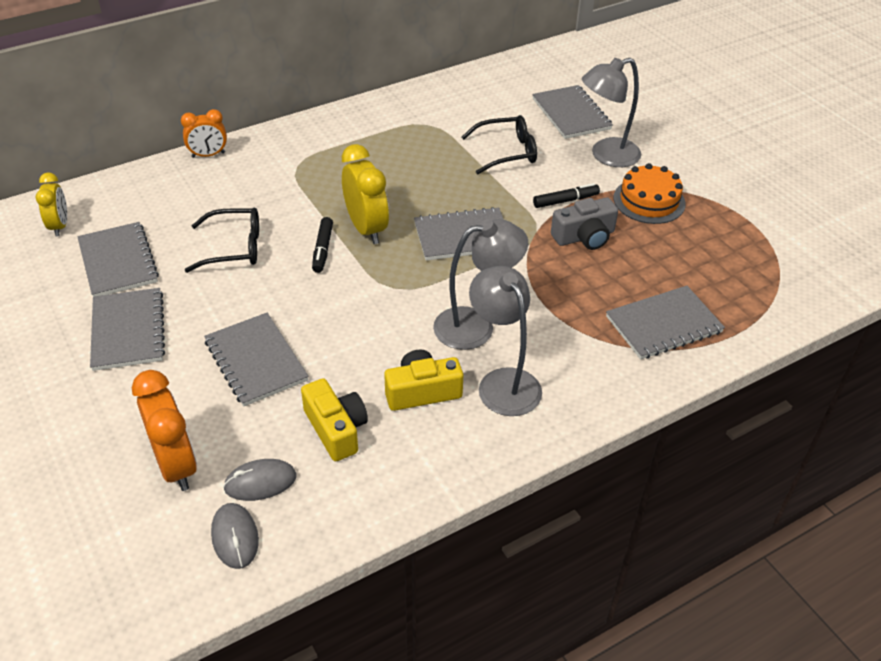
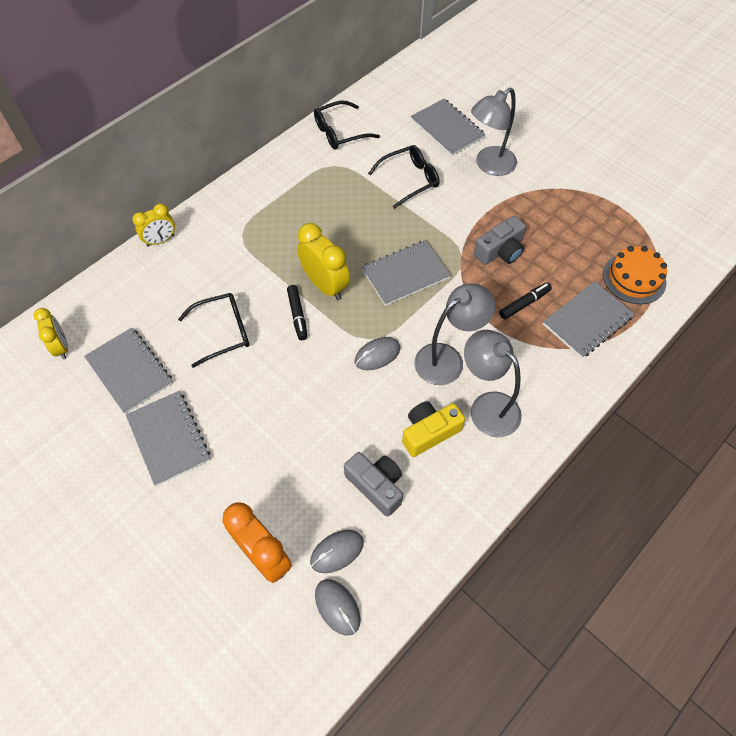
camera: 15 degrees left, 15 degrees up
(208, 155) = (160, 240): orange clock -> yellow clock
(256, 361) = (287, 439): grey notebook -> none
(336, 429) = (376, 486): yellow camera -> grey camera
(395, 304) = (377, 355): none -> grey mouse
(447, 96) = (340, 132): none -> black glasses
(565, 201) = (473, 219): black marker -> black marker (524, 304)
(649, 201) = (537, 203): orange cake -> orange cake (634, 278)

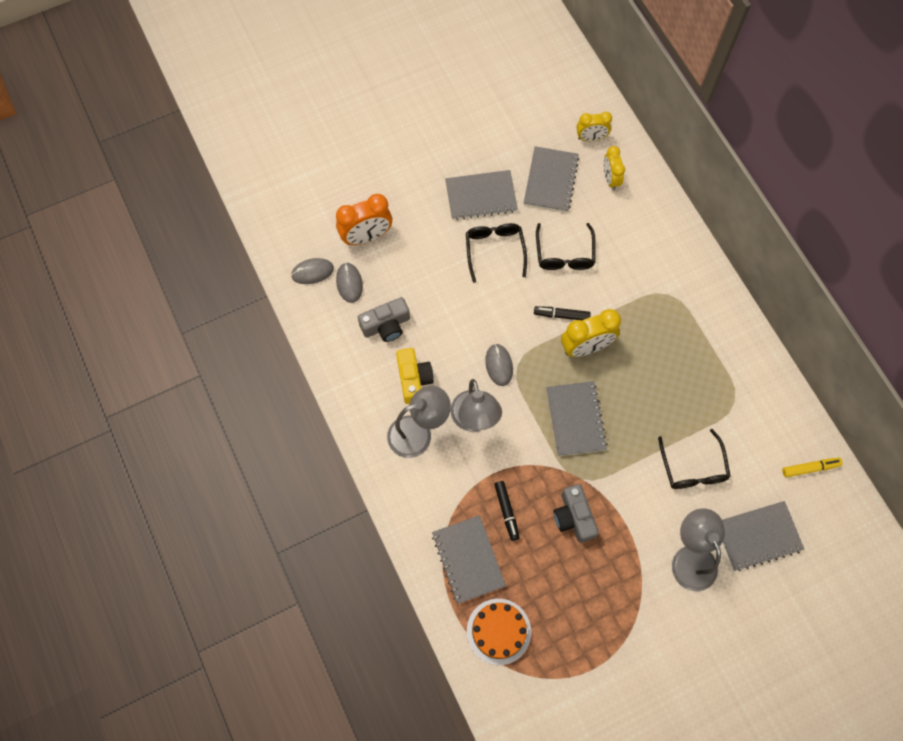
camera: 110 degrees right, 10 degrees up
(130, 371) = (551, 180): grey notebook -> grey notebook turned 60 degrees counterclockwise
(160, 240) = (681, 227): yellow clock -> yellow clock (610, 179)
(340, 132) = (782, 423): black glasses -> black glasses (495, 250)
(372, 109) = (810, 468): none -> yellow marker

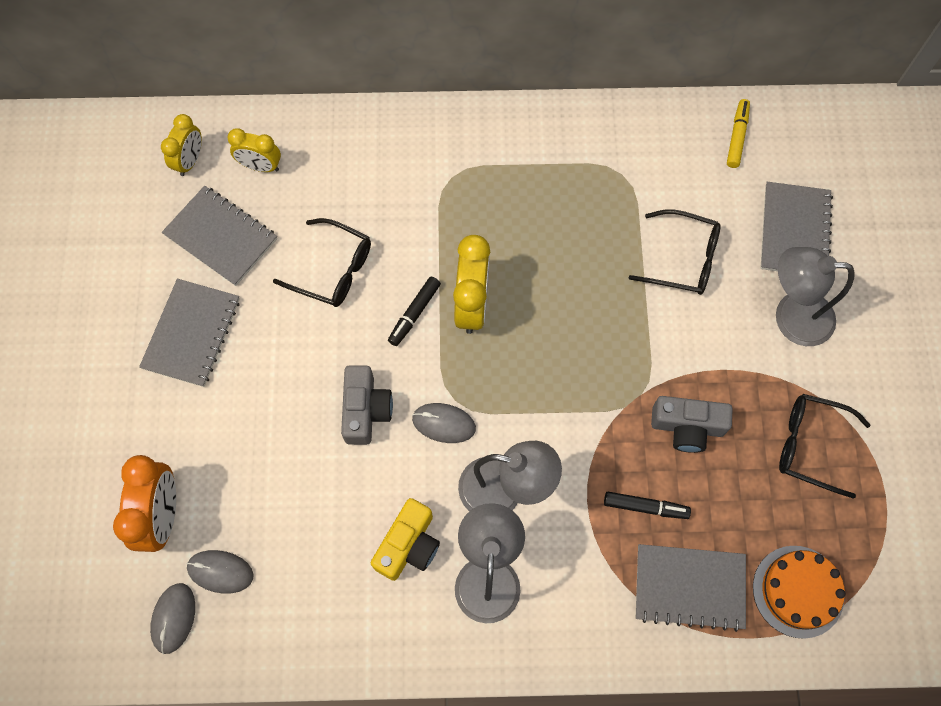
camera: 65 degrees left, 0 degrees up
(386, 325) = (311, 547): grey camera -> grey camera (365, 410)
(414, 379) = (408, 545): yellow camera -> yellow camera turned 105 degrees clockwise
(495, 250) = (280, 353): black glasses -> black glasses (811, 445)
(575, 419) = (561, 363): grey notebook -> none

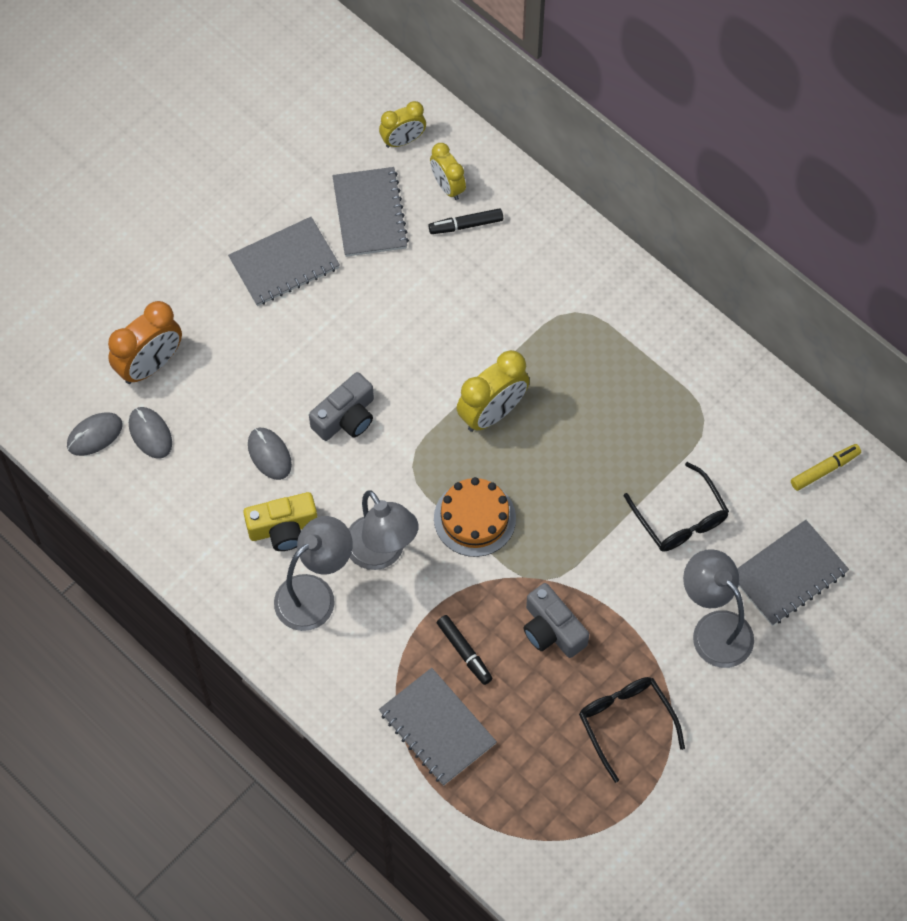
camera: 45 degrees right, 5 degrees down
(332, 269) = (422, 303): black glasses -> none
(414, 313) = (446, 383): black marker -> black marker (466, 225)
(444, 423) = (388, 473): grey mouse -> grey mouse (269, 454)
(798, 591) = (507, 801): orange cake -> orange cake (474, 518)

